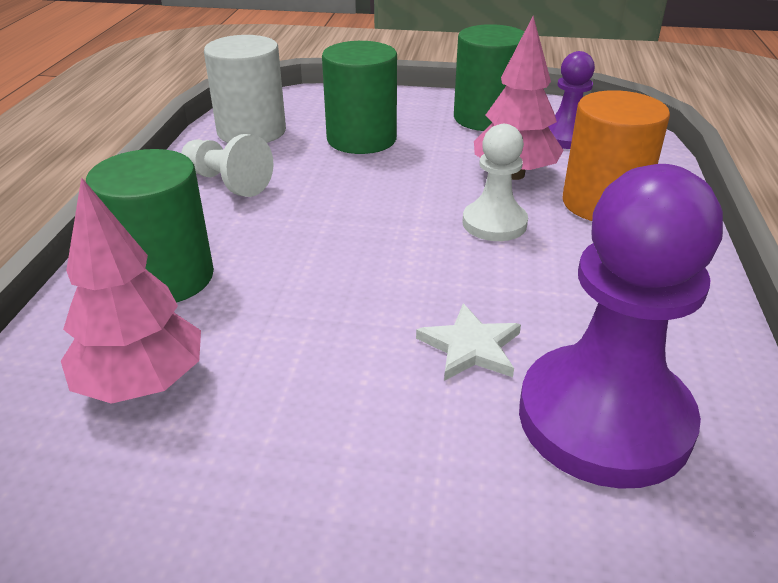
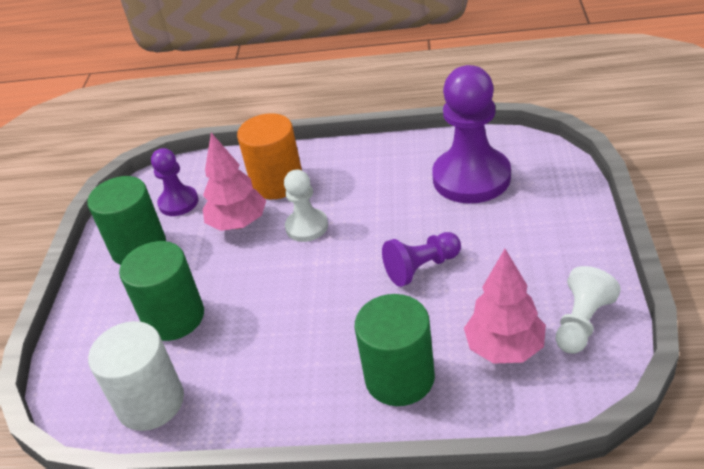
camera: 90 degrees left, 5 degrees up
(227, 183) = (256, 388): white pawn -> white pawn (582, 323)
(362, 320) = (422, 268): none -> purple pawn
(471, 347) = (434, 223): white star -> none

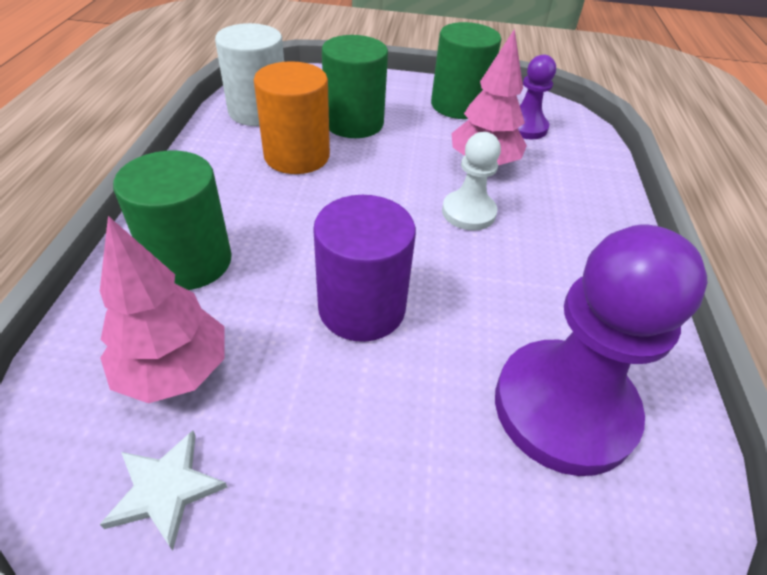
camera: 85 degrees right, 5 degrees up
(277, 183) = (557, 195): orange cylinder -> orange cylinder (297, 156)
(422, 268) = (361, 308): purple pawn -> purple cylinder
(582, 323) = (166, 489): white pawn -> white star

